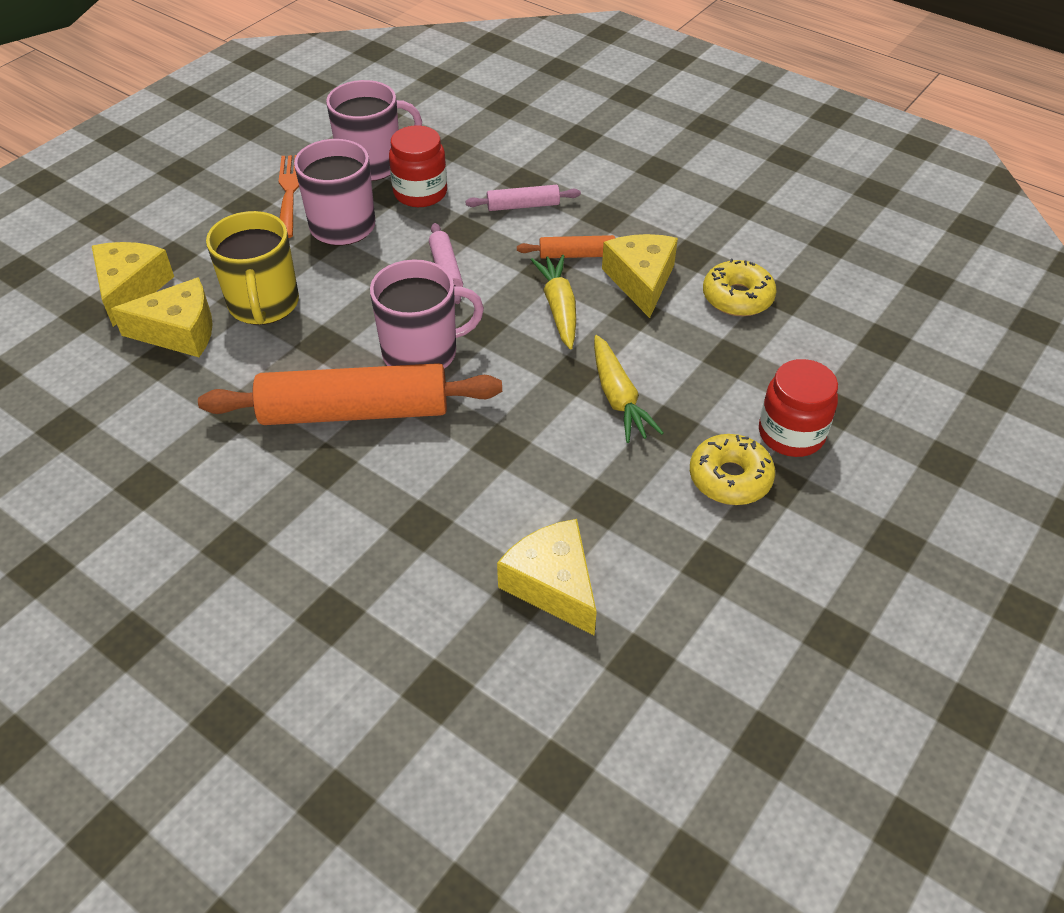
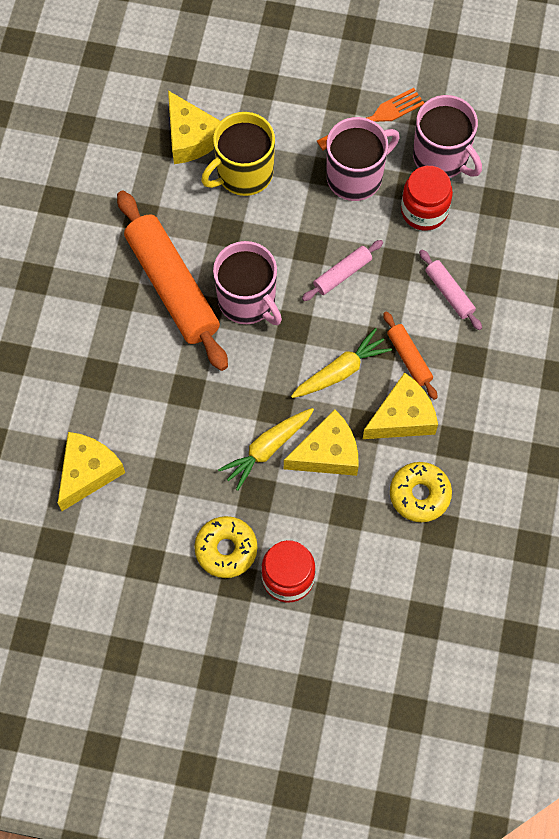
camera: 65 degrees right, 20 degrees up
(131, 289) = (215, 81): yellow cheese -> yellow cheese (327, 453)

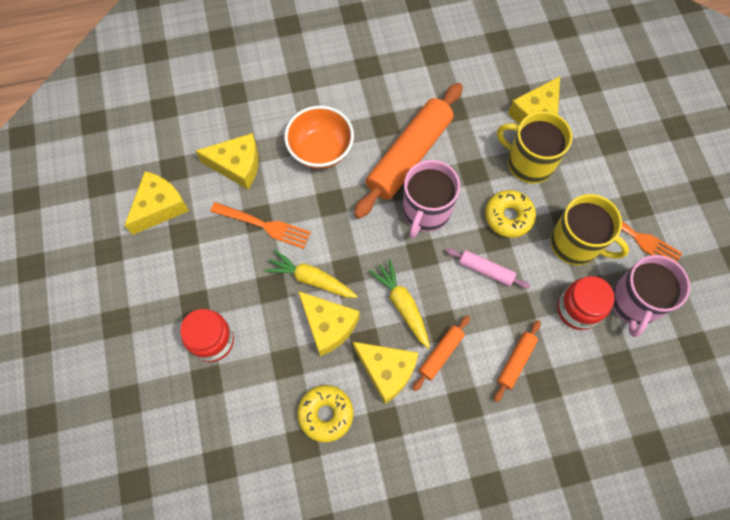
camera: 65 degrees right, 0 degrees up
(96, 578) = (159, 207): none -> yellow cheese
(116, 375) = (321, 150): none -> orange bowl
(178, 473) = (263, 225): none -> orange fork
(226, 549) = (217, 285): yellow donut -> yellow donut (508, 217)
(340, 371) = (402, 305): yellow carrot -> yellow carrot turned 150 degrees counterclockwise
(356, 176) = (576, 244): pink mug -> yellow mug
(449, 293) = (515, 361): pink rolling pin -> orange rolling pin

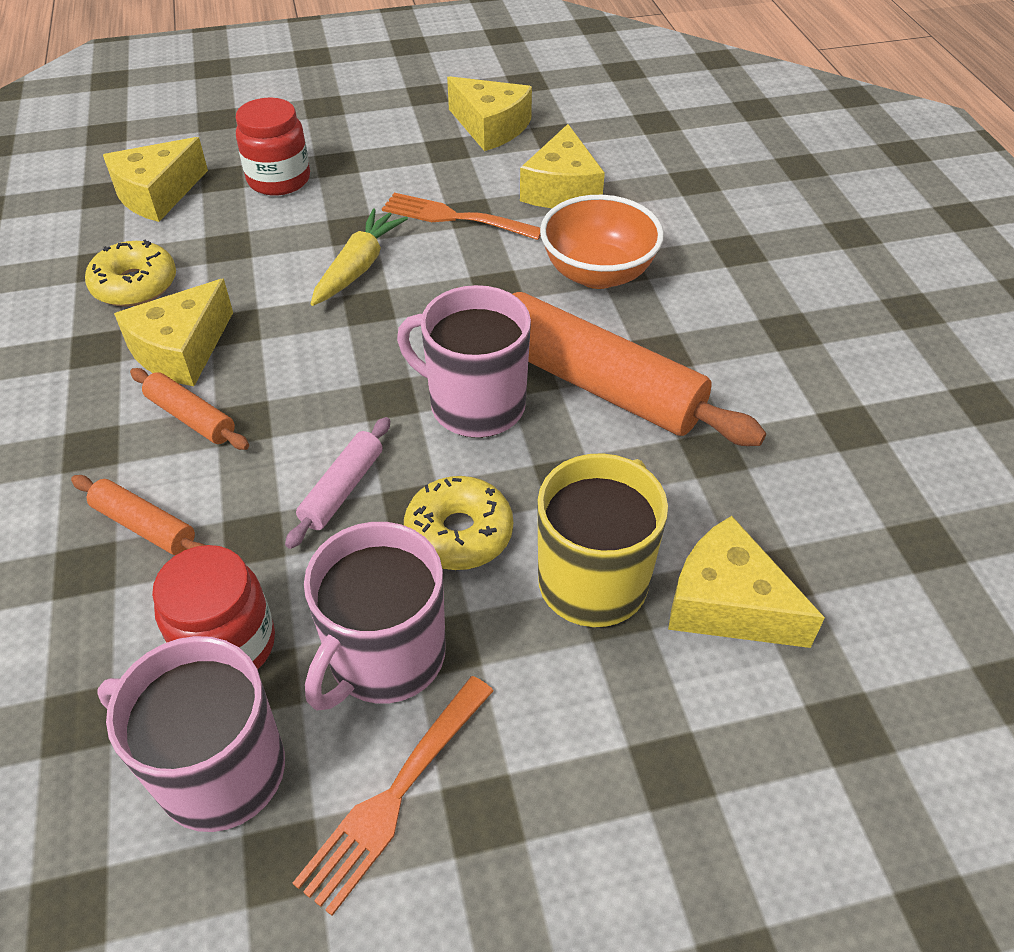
camera: 90 degrees right, 20 degrees down
(263, 225) = (456, 218): orange fork -> orange fork turned 90 degrees clockwise
(328, 325) = (276, 286): yellow cheese -> yellow cheese (157, 194)
(402, 305) = (293, 370): yellow carrot -> none
(576, 244) = (385, 656): yellow mug -> pink mug

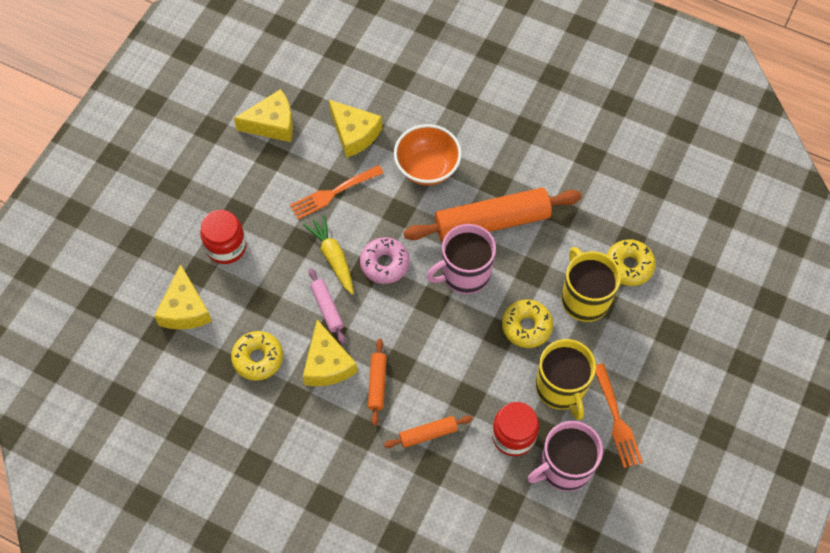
camera: 50 degrees left, 15 degrees up
(191, 418) = (377, 384): orange rolling pin -> orange rolling pin turned 75 degrees counterclockwise
(342, 489) = (469, 352): pink rolling pin -> pink rolling pin (327, 308)
(385, 656) = (561, 388): pink mug -> yellow mug
(400, 317) = (384, 264): none -> pink donut
(727, 604) = (628, 266): yellow cheese -> yellow donut

